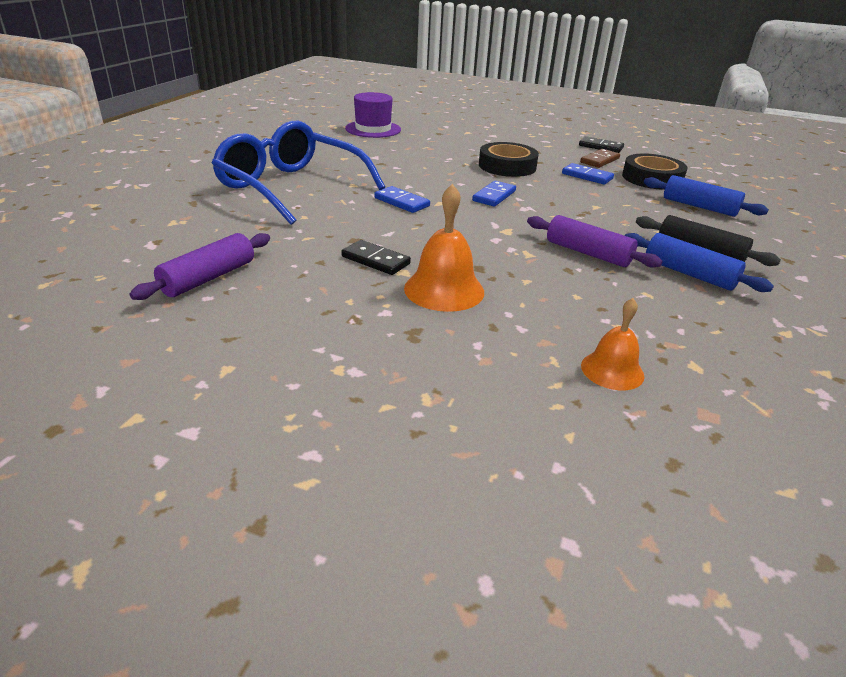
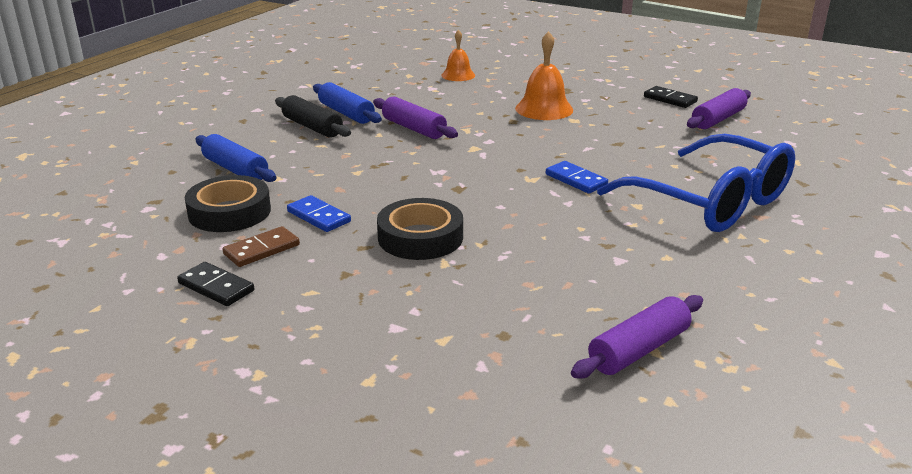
camera: 170 degrees left, 5 degrees down
(373, 129) = (638, 350): purple hat -> purple rolling pin
(375, 260) = (596, 127): black domino -> black domino (670, 99)
(494, 196) = (467, 186): blue domino -> none

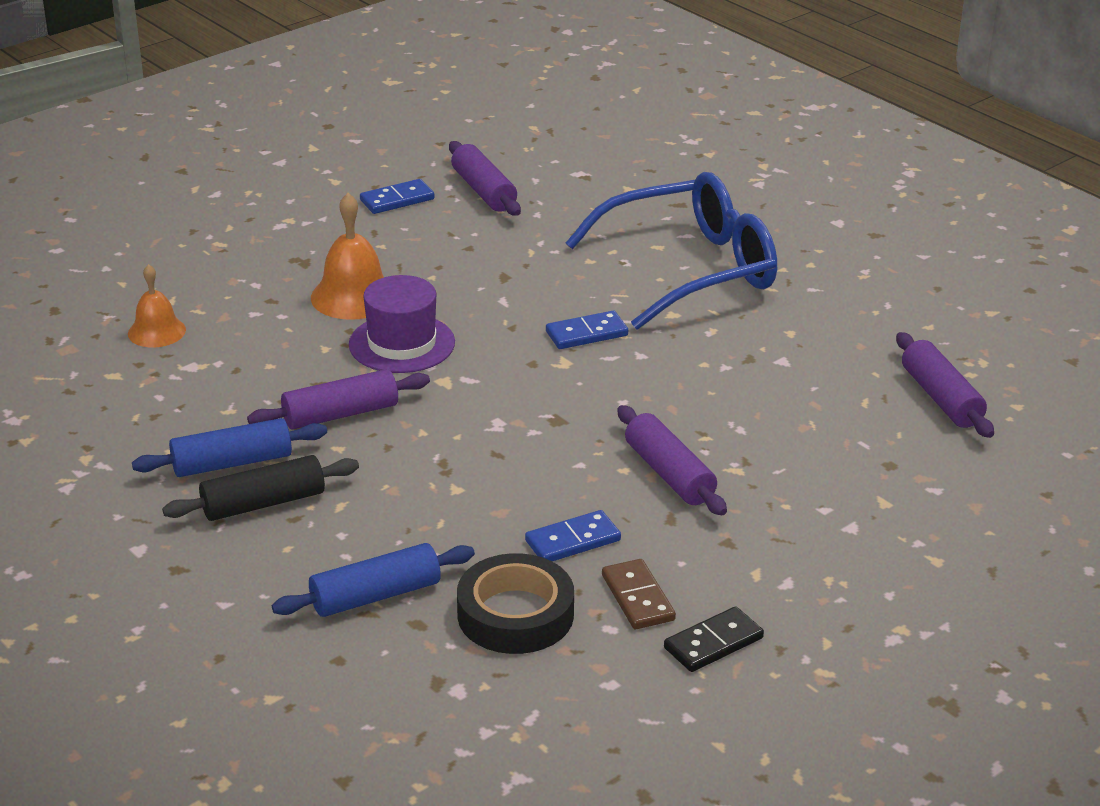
camera: 70 degrees left, 5 degrees up
(420, 237) = (669, 474): black tape -> purple rolling pin
(505, 130) = (402, 344): none -> purple hat
(670, 99) = (397, 200): black domino -> blue domino

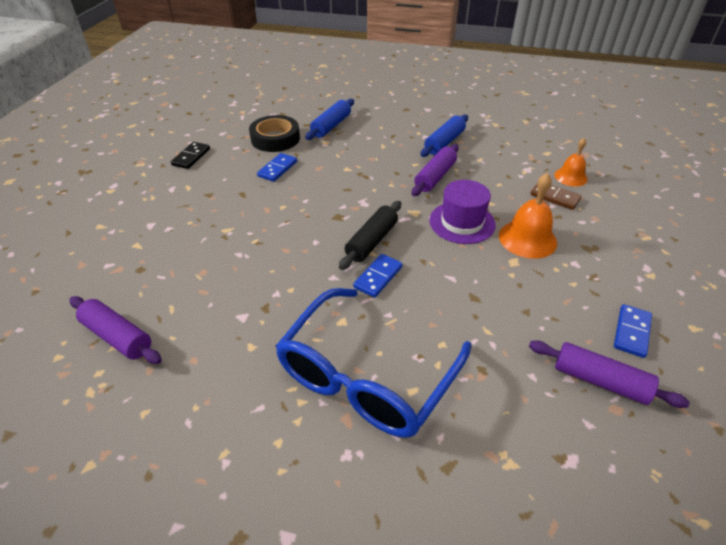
camera: 145 degrees right, 10 degrees up
(263, 503) = (411, 135): black rolling pin -> black rolling pin (372, 241)
(638, 598) = (233, 160): brown domino -> brown domino (555, 197)
(669, 474) = (258, 213): purple rolling pin -> none

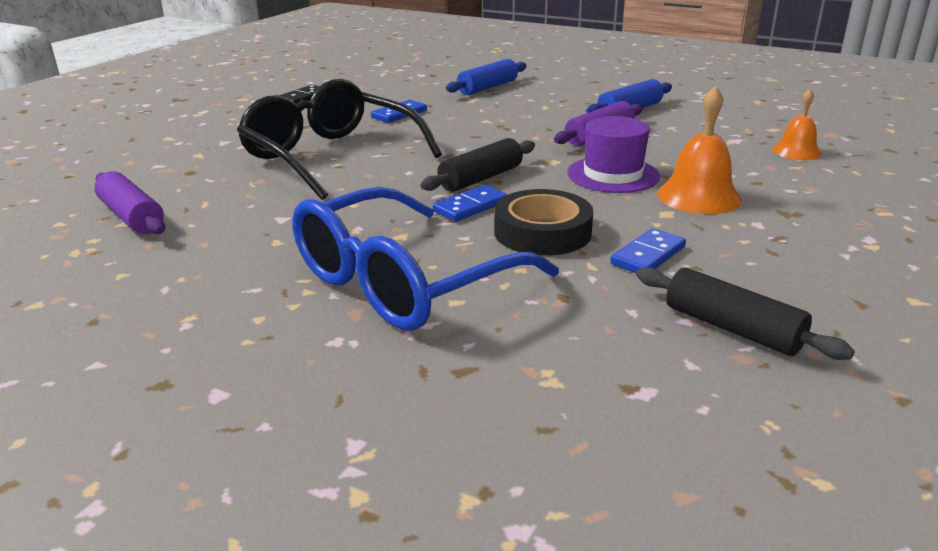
camera: 15 degrees right, 15 degrees down
(246, 231) = (330, 156): none -> black glasses
(275, 139) = (412, 92): black tape -> black tape (542, 232)
(555, 197) = (761, 166): brown domino -> none
(599, 381) = (732, 328): purple rolling pin -> black rolling pin
(631, 332) = (809, 292): blue domino -> blue domino (648, 255)

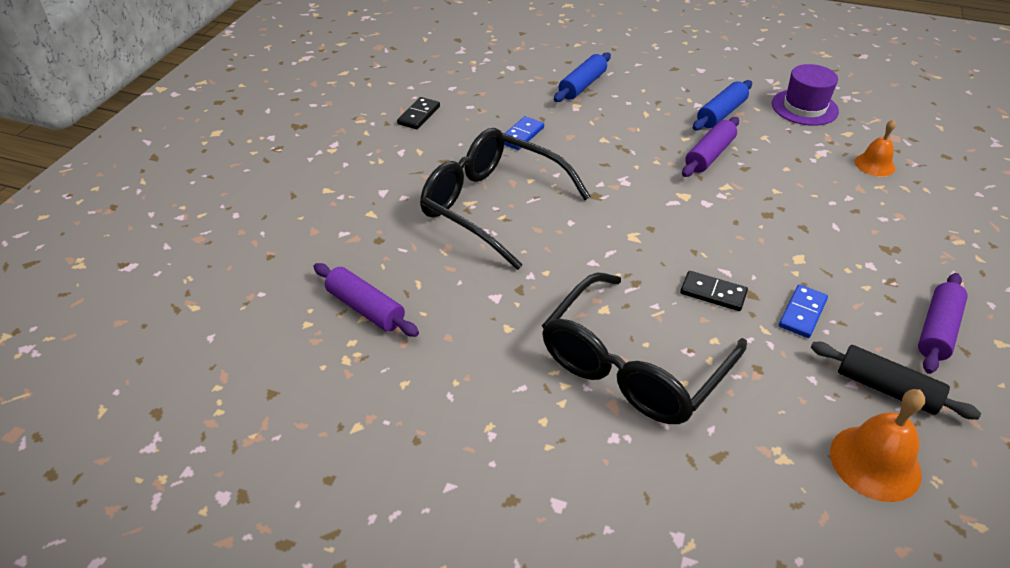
camera: 10 degrees left, 15 degrees up
(403, 282) = (632, 366): blue glasses -> black glasses
(470, 207) = (643, 265): blue domino -> none
(481, 178) = (635, 226): black rolling pin -> none
(542, 232) = (713, 293): black tape -> black domino
(613, 175) = (740, 211): purple hat -> purple hat (804, 107)
(699, 196) = (816, 234): orange bell -> orange bell (875, 462)
(827, 282) = (937, 330): none -> purple rolling pin

